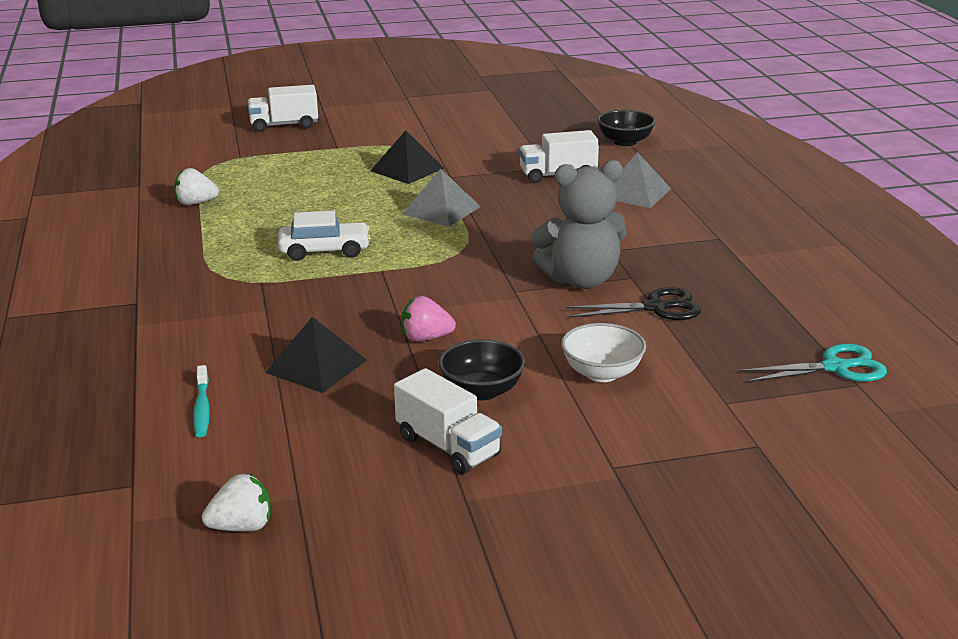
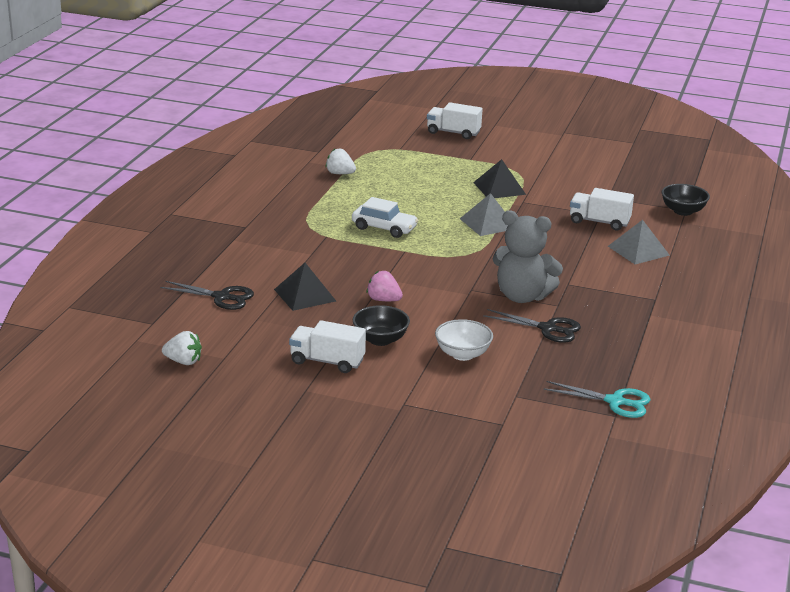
camera: 30 degrees right, 0 degrees up
(202, 408) = (222, 297): turquoise toothbrush -> black scissors
(448, 446) = (327, 361): white truck -> white truck turned 120 degrees clockwise

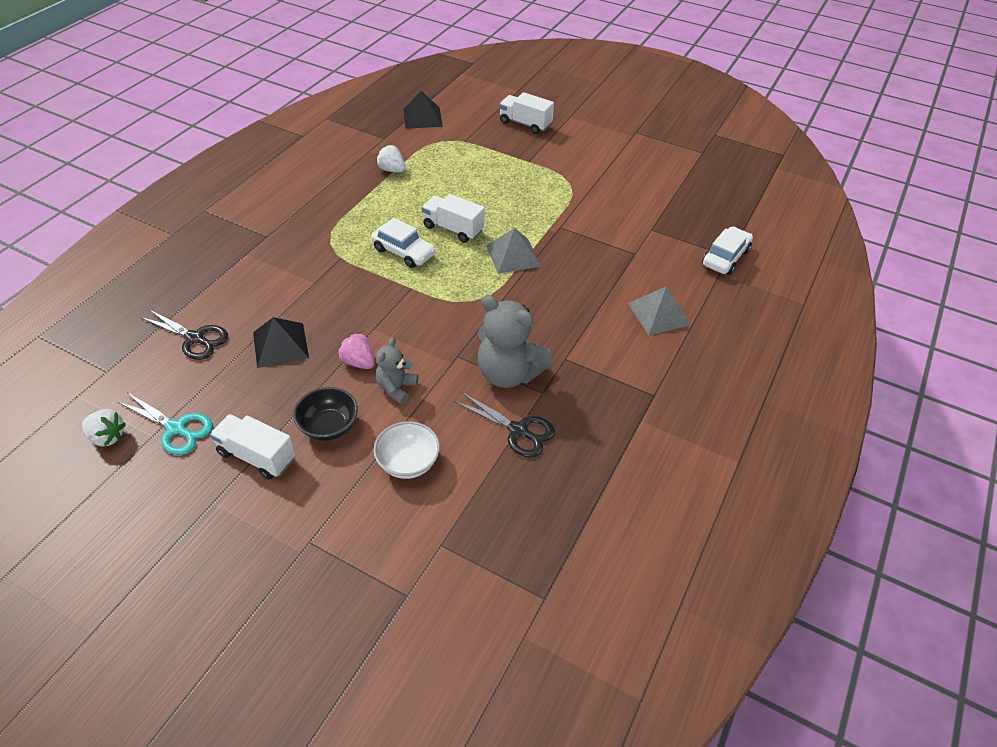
camera: 10 degrees right, 20 degrees up
(427, 312) = (396, 388): none -> grey teddy bear
(499, 188) = (543, 205): black pyramid -> black pyramid (422, 117)
(599, 222) = (630, 265): white truck -> white truck (453, 229)
(615, 402) = (553, 572): turquoise scissors -> turquoise scissors (176, 428)
(683, 211) = (725, 257): black bowl -> white car

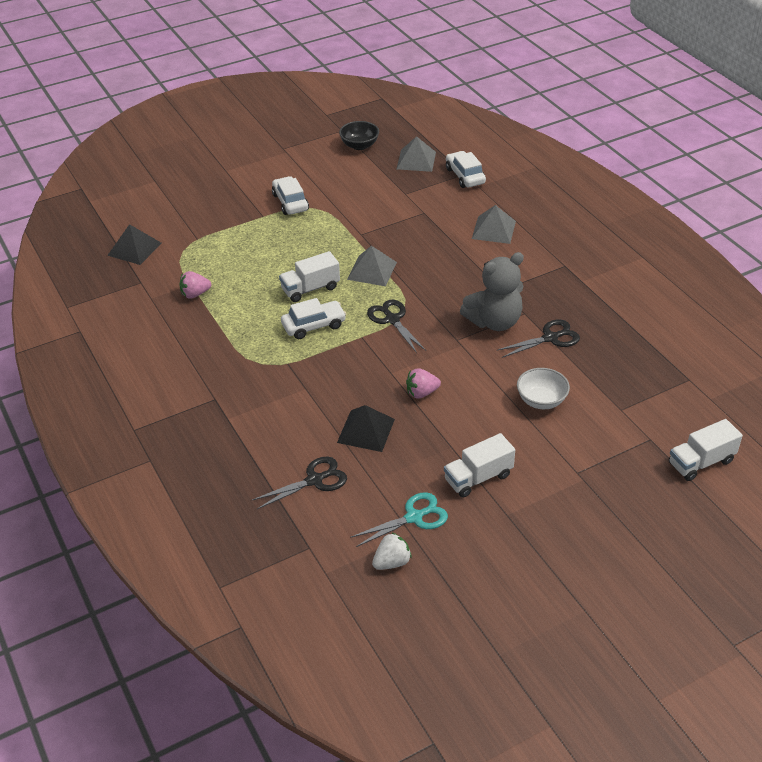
camera: 55 degrees left, 5 degrees down
(329, 426) = (477, 430): black bowl -> black bowl (359, 145)
(392, 170) = (195, 294): white strawberry -> pink strawberry
(396, 388) = (465, 382): grey teddy bear -> none
(452, 298) = (392, 319): none -> black scissors
(525, 124) = (209, 197): white truck -> white truck (701, 462)
(563, 167) = (290, 202): none -> white car
(712, 215) = (416, 160): none -> grey pyramid

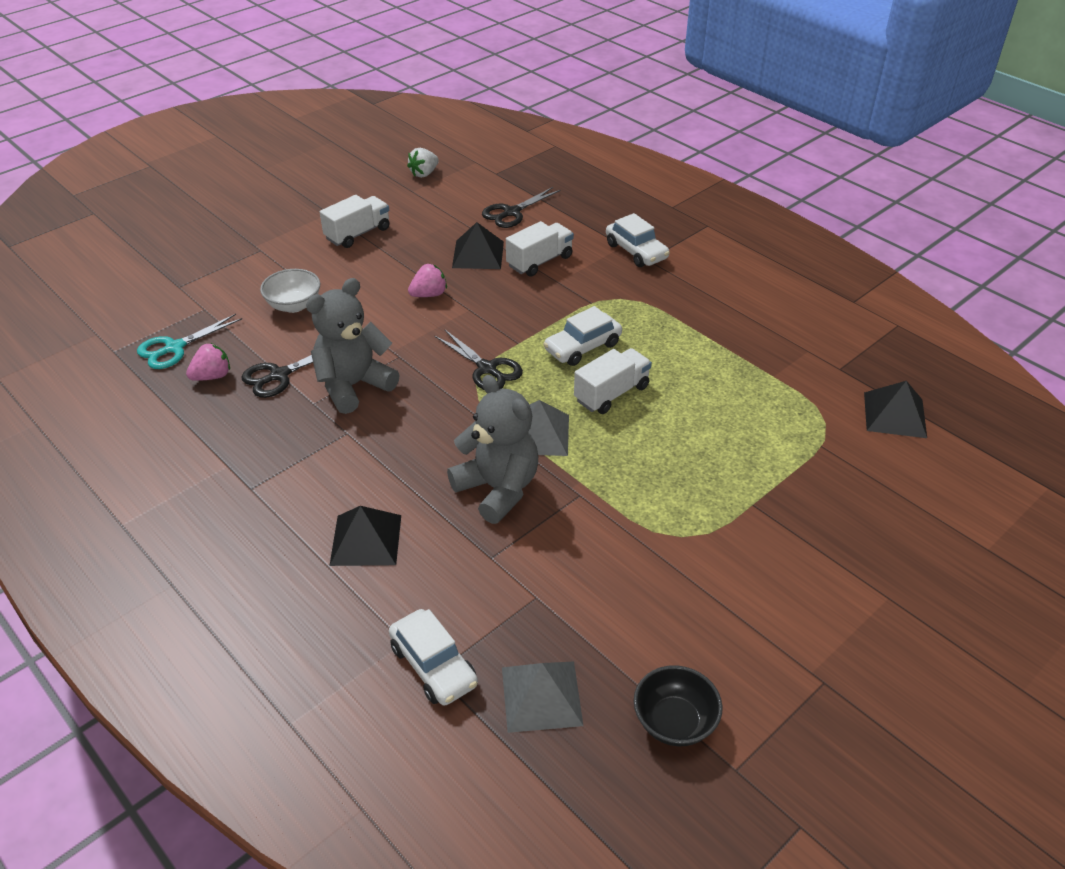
camera: 165 degrees right, 0 degrees up
(195, 294) = (757, 364): pink strawberry -> pink strawberry (212, 376)
(290, 202) = (726, 541): white car -> white car (636, 251)
(409, 244) = (498, 489): none -> grey teddy bear
(414, 517) = (412, 201): turquoise scissors -> turquoise scissors (174, 348)
(493, 229) = (366, 540): grey pyramid -> black pyramid
(701, 462) = (131, 274): white truck -> white truck (539, 261)

